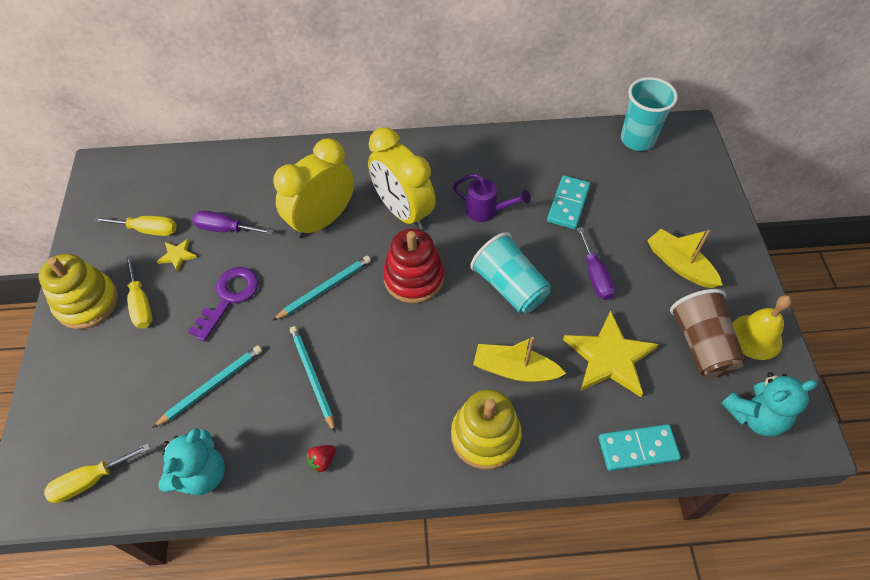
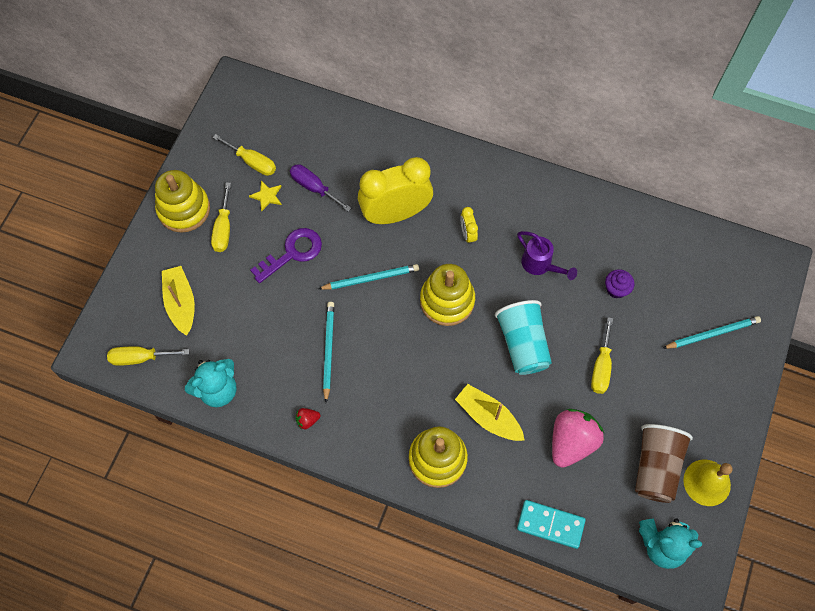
camera: 25 degrees right, 10 degrees up
(211, 386) = (251, 323): turquoise pencil -> turquoise pencil (712, 333)
(403, 211) = (467, 234): yellow clock -> yellow clock, size x0.42
(414, 278) = (447, 301): red stacking toy -> yellow stacking toy
(568, 204) = (616, 289): turquoise domino -> purple cupcake
(595, 276) = (601, 367): purple screwdriver -> yellow screwdriver
(609, 357) = (571, 442): yellow star -> pink strawberry
(637, 140) = (719, 252): turquoise cup -> none
(679, 265) = (681, 390): yellow boat -> yellow boat (181, 303)

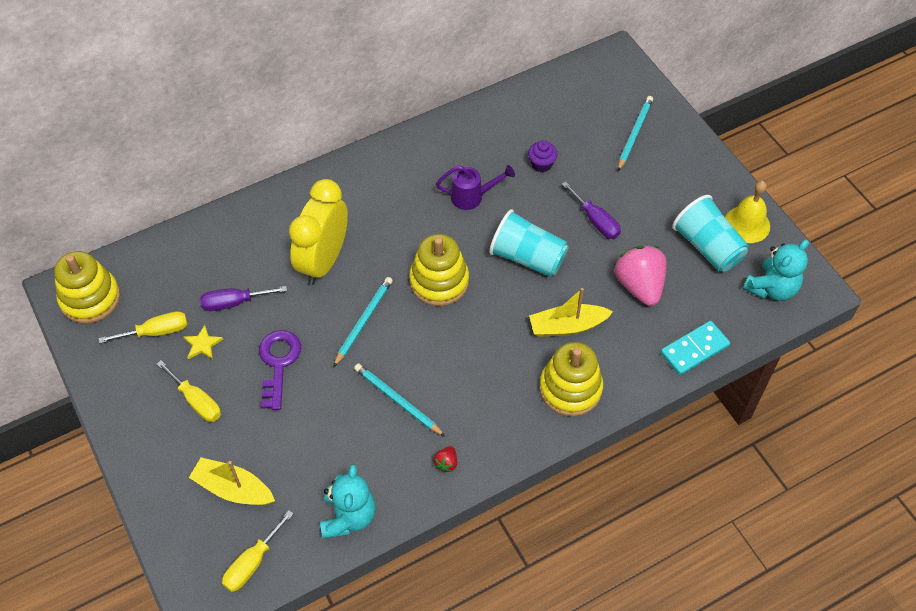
camera: 50 degrees left, 10 degrees down
(184, 209) = (142, 420): yellow stacking toy -> yellow stacking toy (90, 298)
(467, 234) = (395, 225): yellow clock -> none
(601, 367) = (596, 221): yellow screwdriver -> purple screwdriver
(655, 467) = (707, 247): brown cup -> turquoise cup

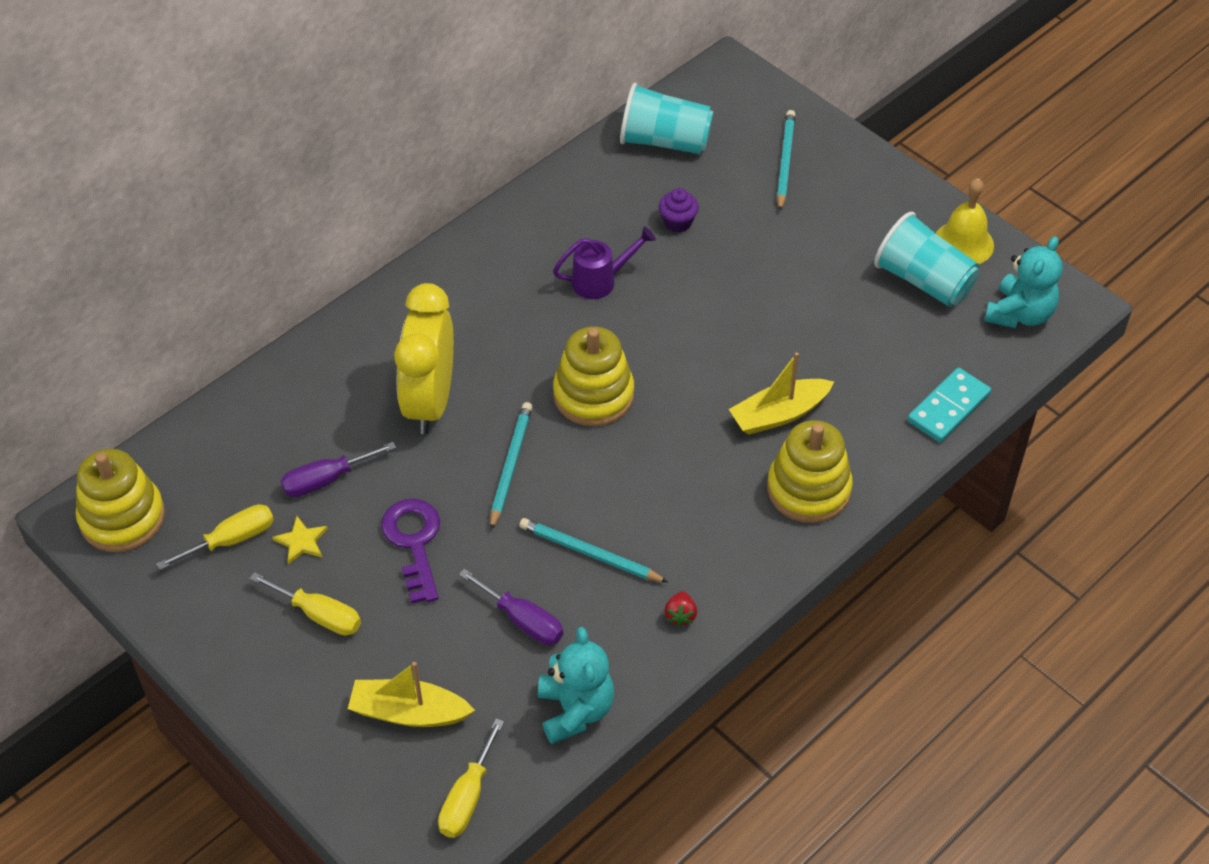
camera: 15 degrees left, 5 degrees down
(527, 257) = (699, 341): turquoise cup -> turquoise cup (664, 141)
(596, 221) = (771, 278): purple screwdriver -> purple screwdriver (523, 620)
(639, 286) = (854, 345): pink strawberry -> none

